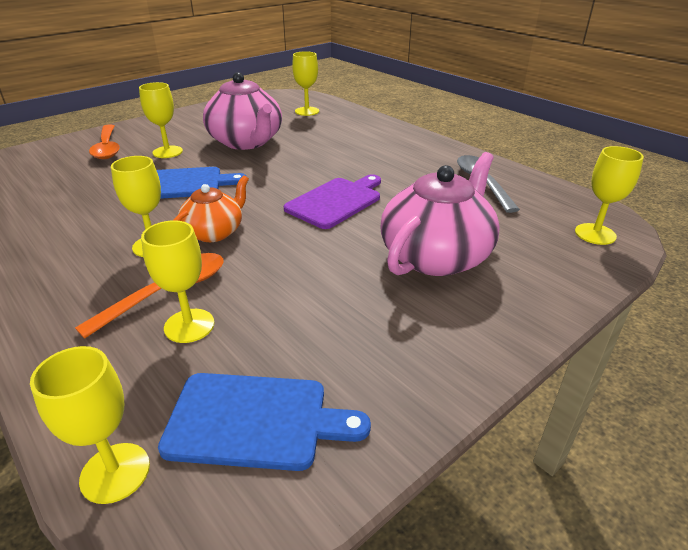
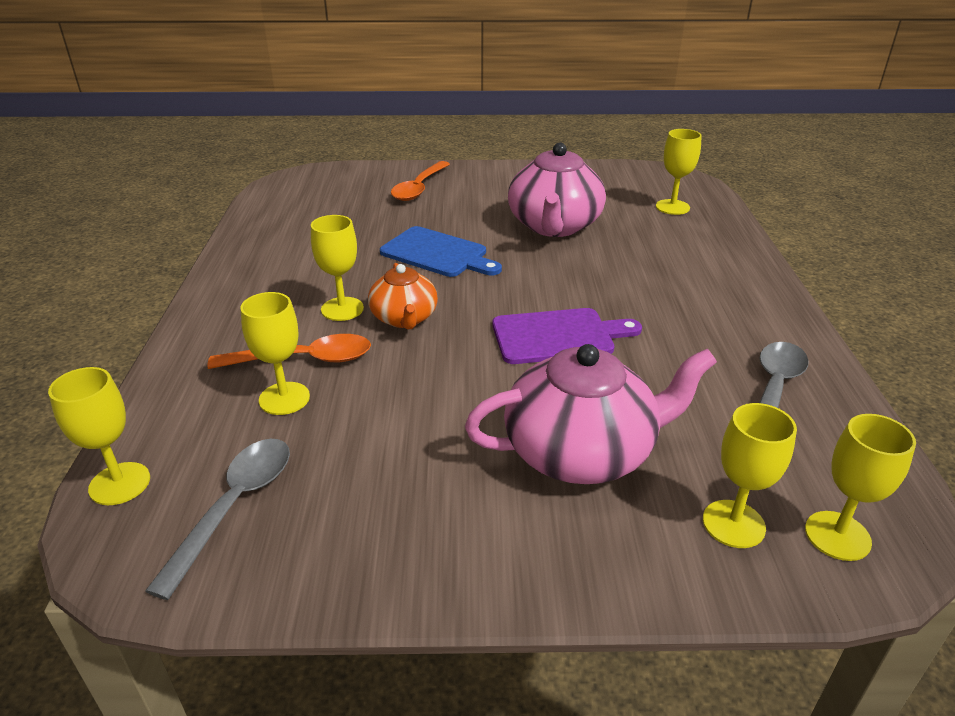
camera: 40 degrees right, 0 degrees up
(167, 152) = (465, 211): yellow goblet -> yellow goblet (733, 524)
(214, 232) = (404, 318): orange teapot -> orange teapot turned 90 degrees clockwise
(255, 420) = (234, 507): blue cutting board -> grey spoon

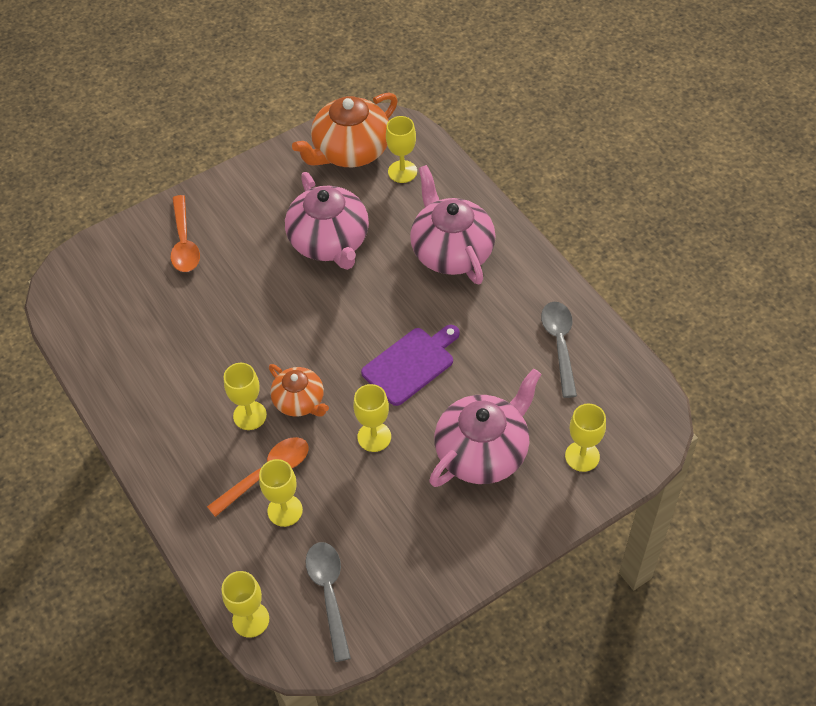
camera: 30 degrees left, 20 degrees up
(437, 253) = (268, 320): blue cutting board -> none
(629, 183) = (350, 151): none -> orange teapot
(683, 270) = (451, 251): none -> pink teapot
(837, 536) = (631, 436): yellow goblet -> yellow goblet (374, 437)

